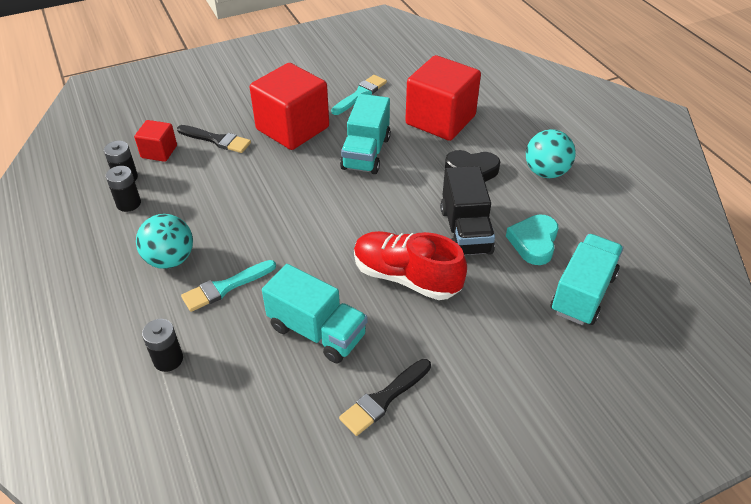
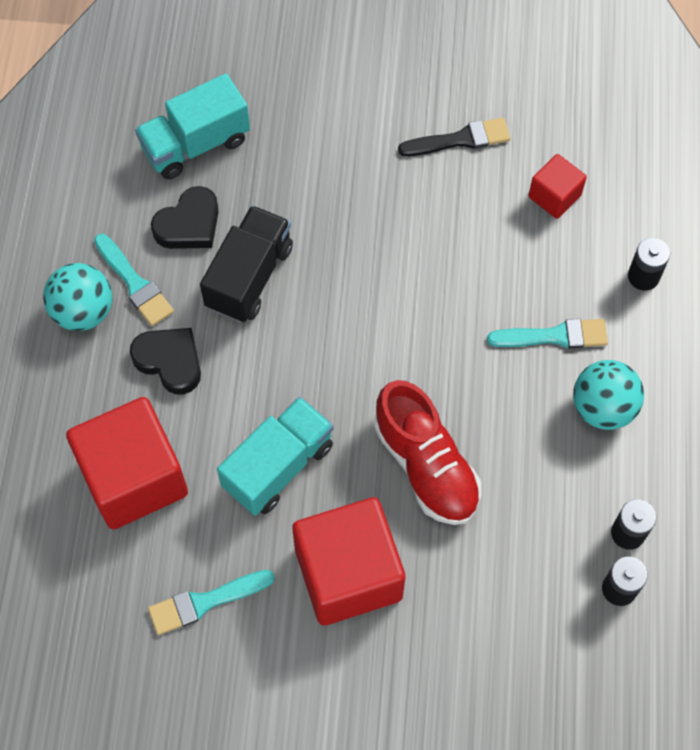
camera: 150 degrees left, 20 degrees up
(159, 152) = (558, 623): red cube -> red cube (554, 196)
(217, 140) = (467, 606): black brush -> none
(317, 331) = (484, 235): turquoise truck -> none
(406, 277) = (356, 251): red shoe -> red shoe (426, 466)
(532, 197) = (135, 283): none -> turquoise brush
(533, 242) = (189, 224): turquoise heart -> black heart

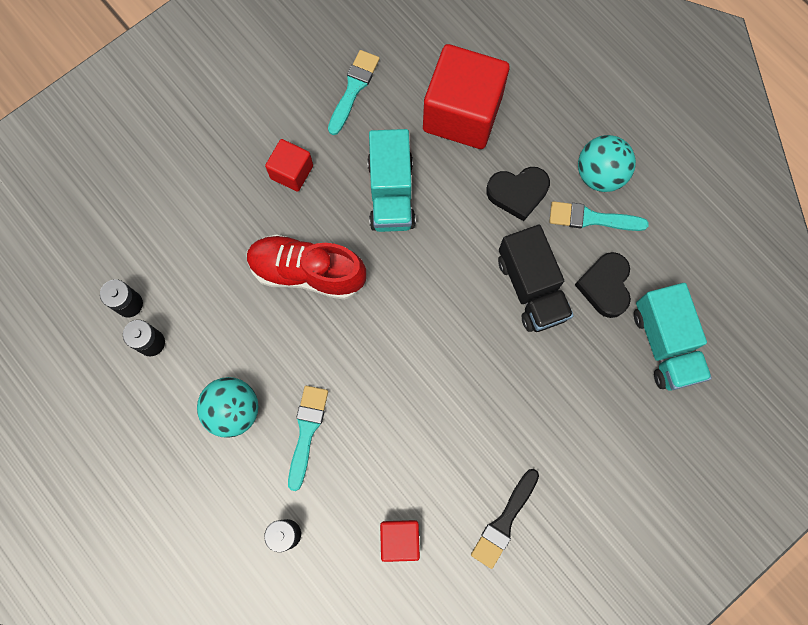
camera: 135 degrees right, 10 degrees up
(196, 144) = (665, 344): turquoise truck -> turquoise truck turned 150 degrees clockwise
(348, 574) = (291, 172): red cube -> red cube, size x0.50
(554, 336) = (306, 431): turquoise brush -> turquoise brush turned 150 degrees clockwise

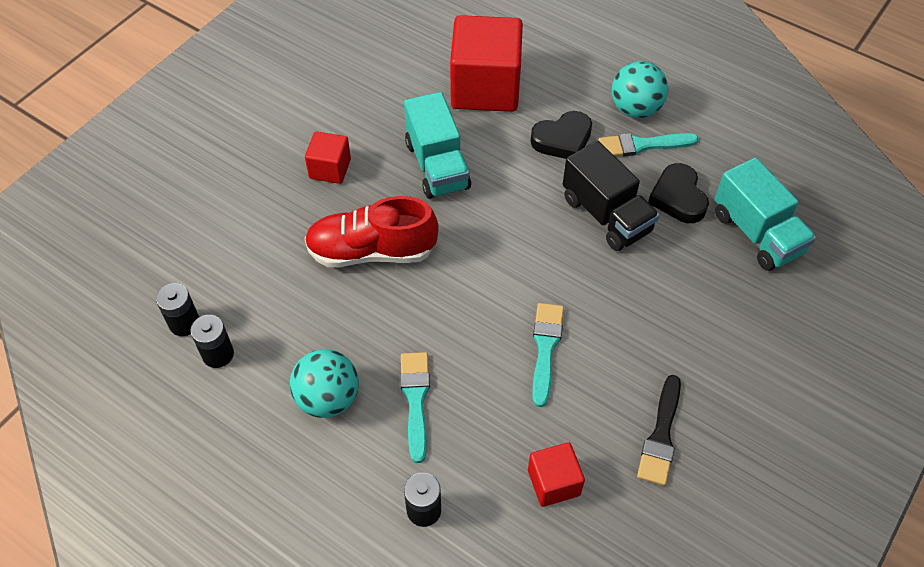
camera: 15 degrees left, 20 degrees down
(353, 89) = (372, 89): turquoise brush -> turquoise brush (545, 348)

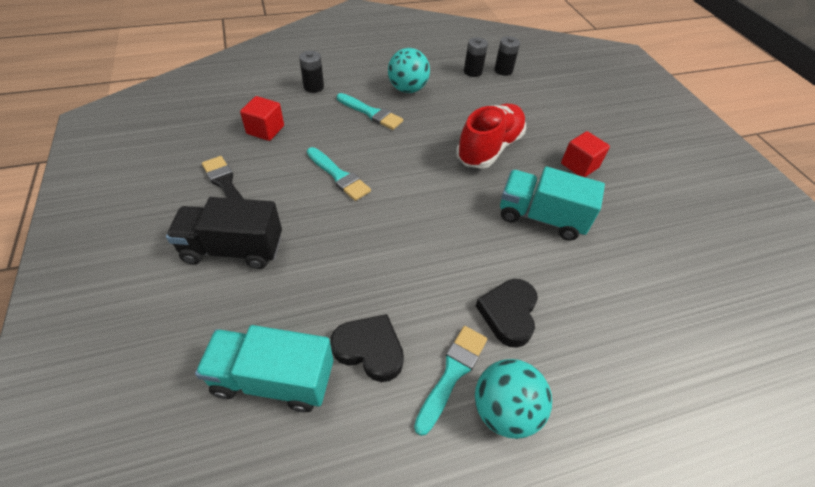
camera: 125 degrees right, 5 degrees down
(485, 88) = (615, 302): red cube -> none
(606, 215) = (403, 283): black truck -> black truck (233, 249)

